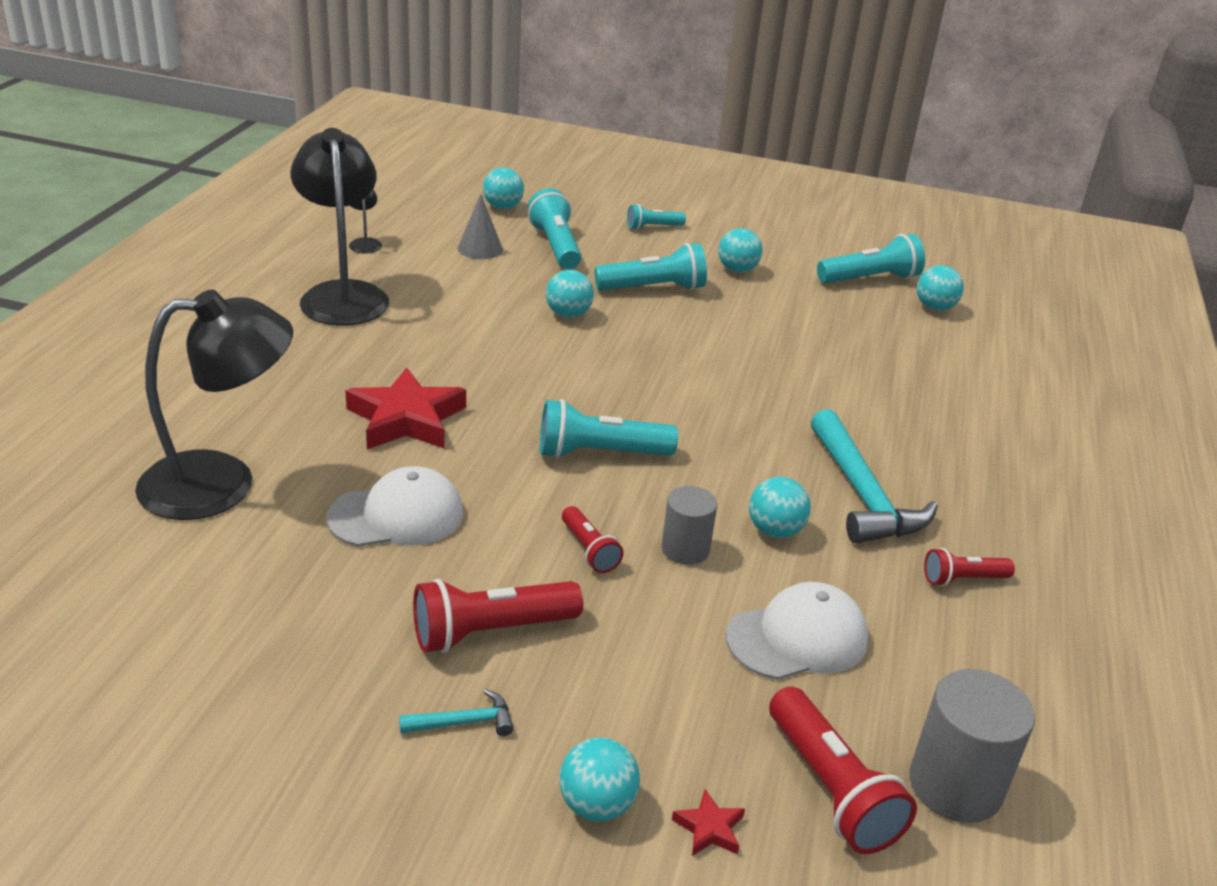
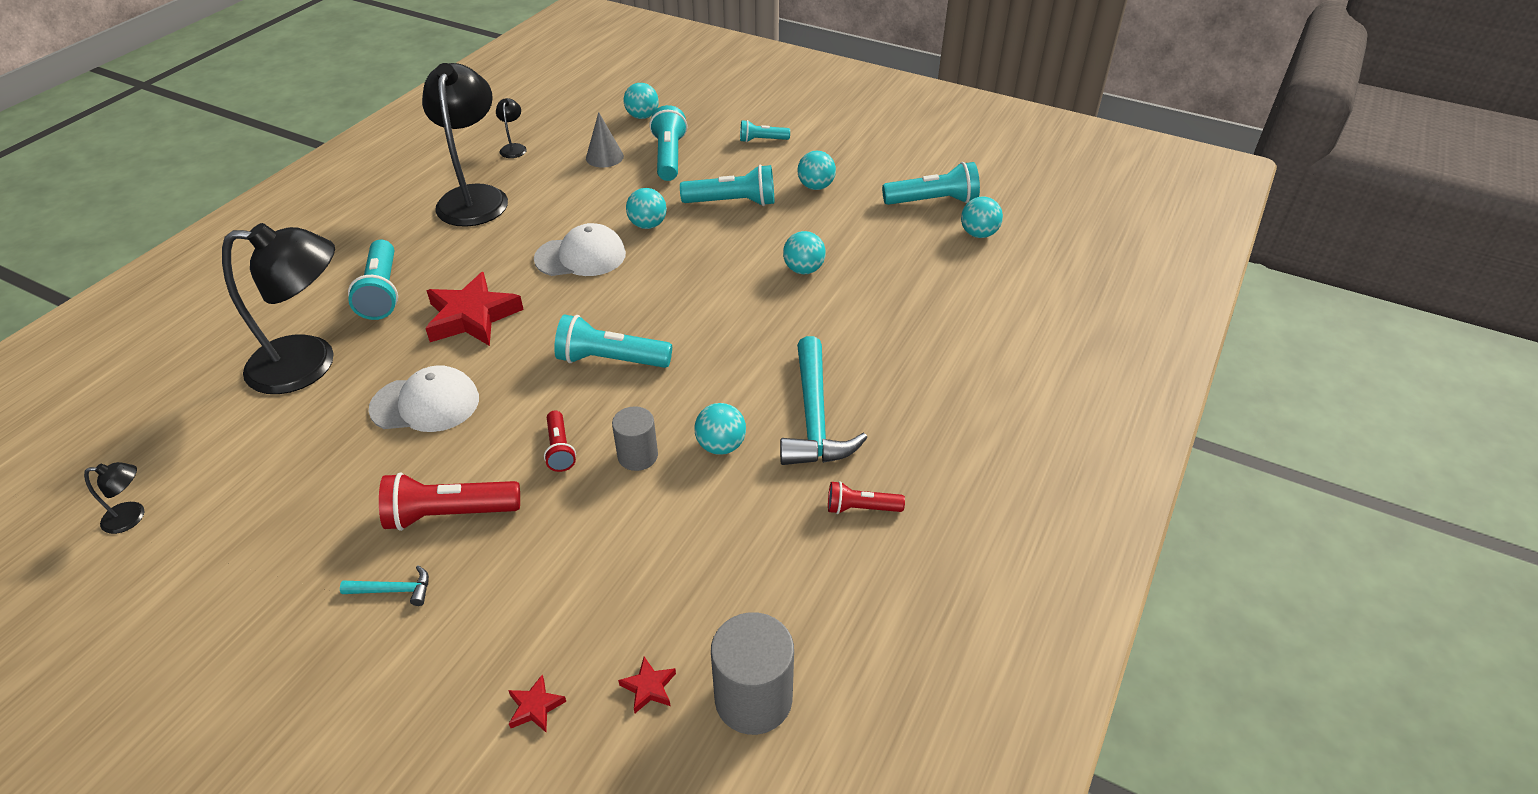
camera: 15 degrees right, 10 degrees up
(62, 677) = (132, 517): none -> black lamp
(277, 400) = (382, 292): none -> turquoise flashlight
(596, 805) = (459, 674): turquoise ball -> turquoise ball (803, 269)
(797, 638) = (690, 547): white cap -> white cap (581, 256)
(831, 789) = (649, 687): red flashlight -> red star

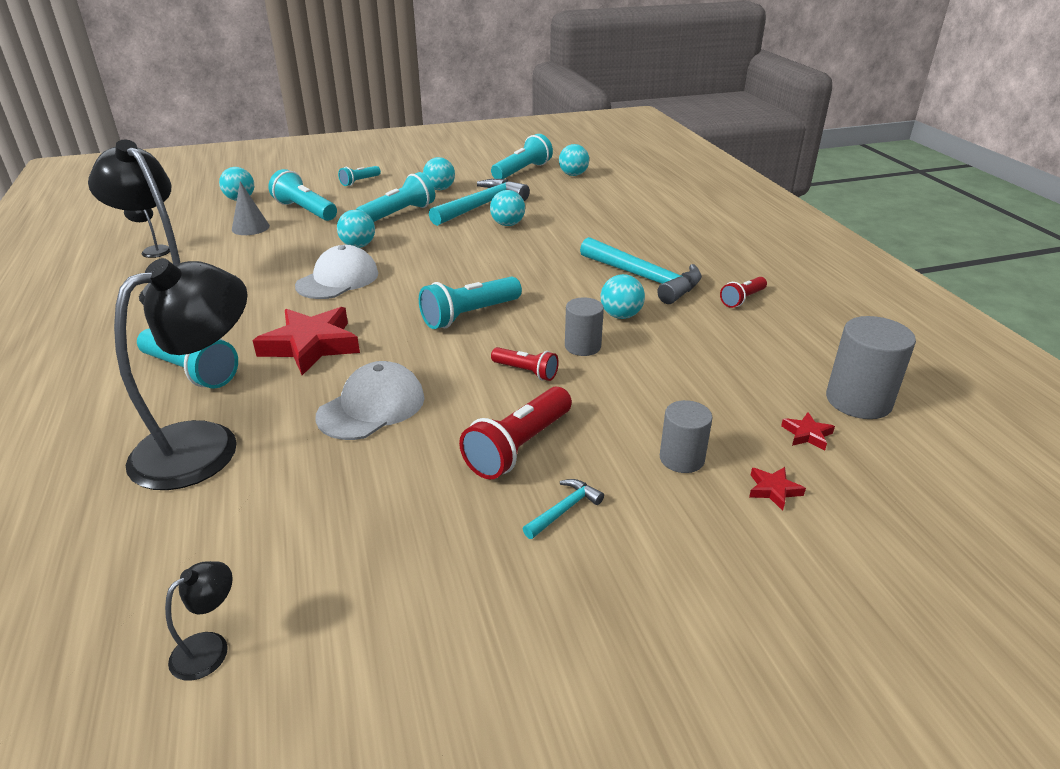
camera: 45 degrees left, 10 degrees down
(526, 620) = (681, 458): none -> grey cylinder
(818, 230) = (481, 206): none -> turquoise hammer

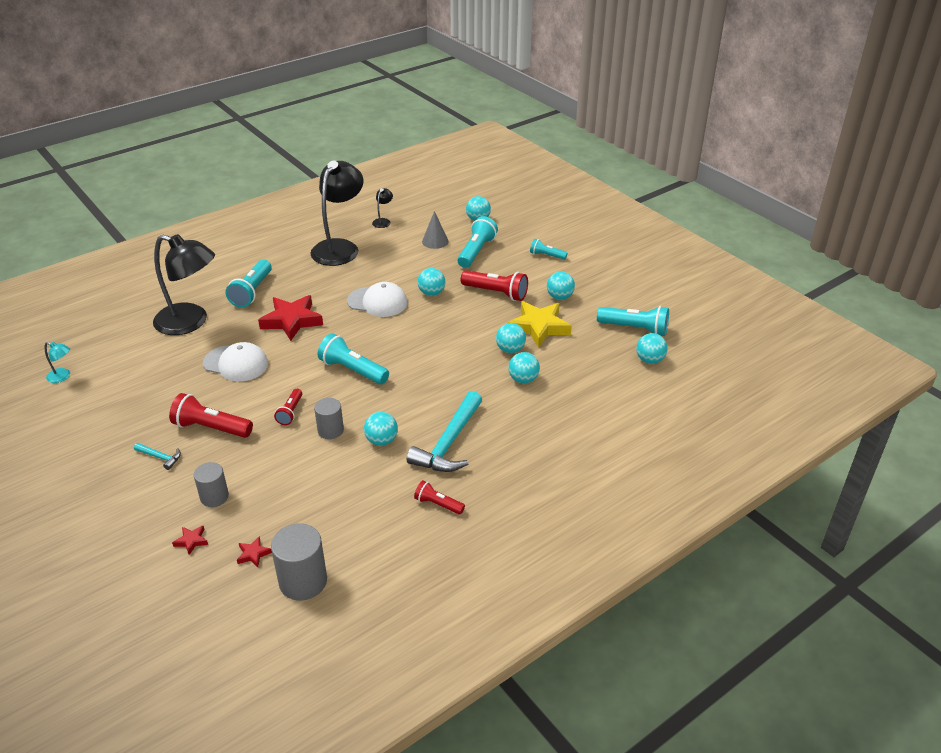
camera: 70 degrees right, 5 degrees up
(210, 647) = (62, 377): black lamp -> turquoise lamp
(399, 214) = (496, 293): turquoise flashlight -> red flashlight
(481, 206) = (539, 327): turquoise hammer -> yellow star
(562, 227) = (523, 379): none -> turquoise ball

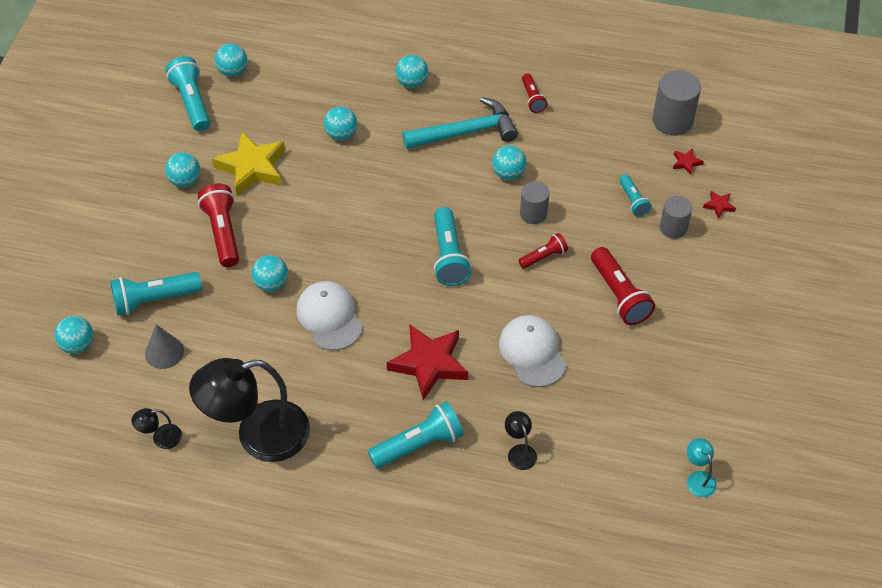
camera: 130 degrees left, 15 degrees up
(160, 457) = (683, 299): turquoise hammer -> none
(190, 322) = (519, 451): black lamp -> black lamp, size x0.40
(510, 350) = (307, 167): turquoise ball -> turquoise ball (412, 82)
(546, 255) = (111, 235): turquoise flashlight -> turquoise flashlight (633, 201)

